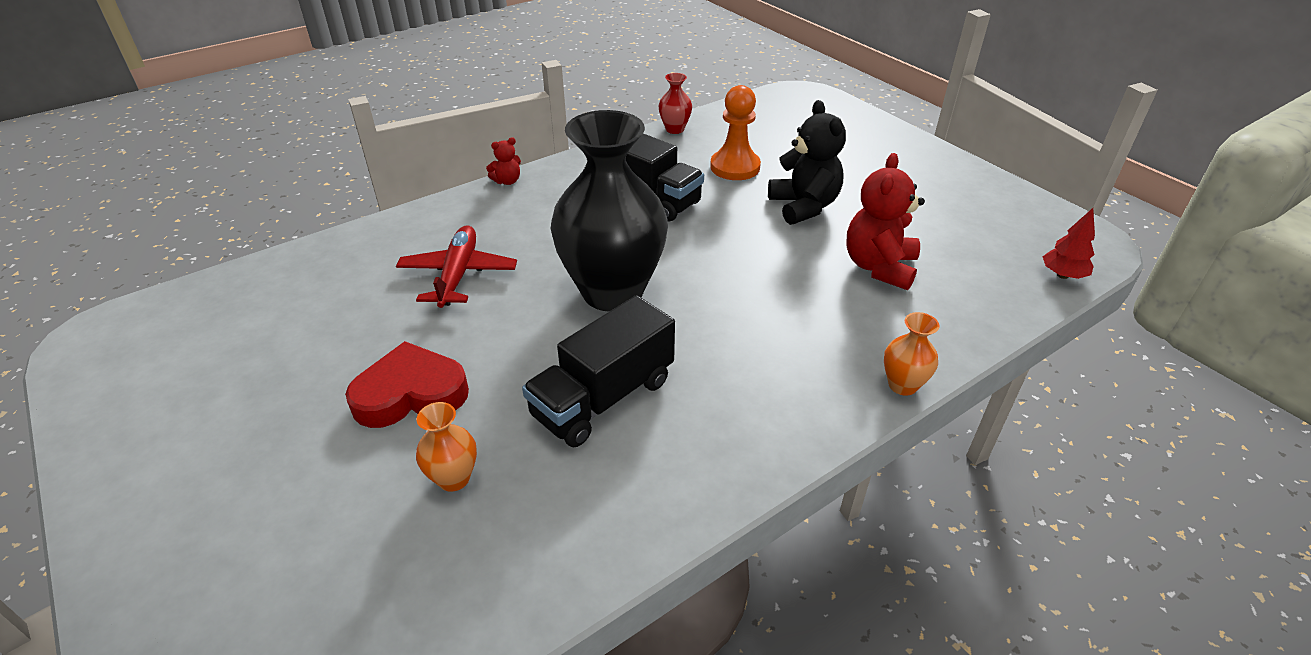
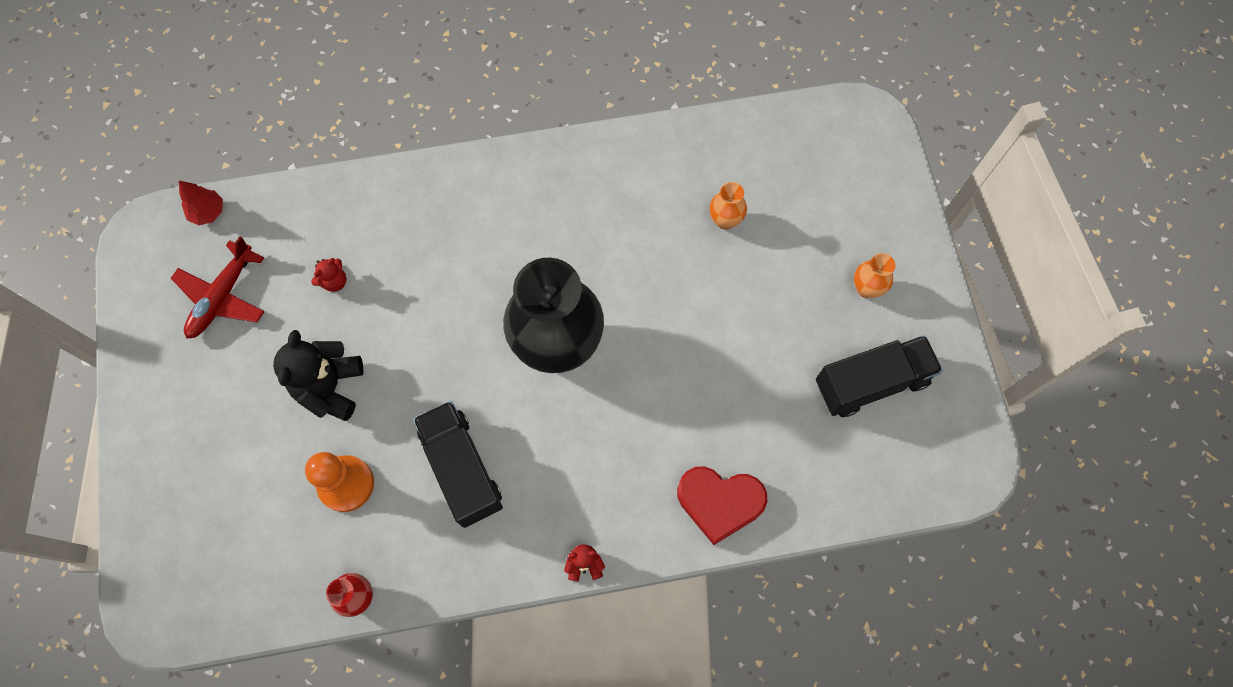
camera: 155 degrees left, 30 degrees up
(411, 394) = (738, 301): red heart -> red heart (719, 502)
(458, 274) = (673, 423): red plane -> red plane (222, 297)
(603, 398) = (612, 242): black truck -> black truck (871, 382)
(879, 267) = (334, 281): red teddy bear -> red teddy bear, size x0.49
(902, 385) = (415, 171): orange vase -> orange vase (866, 288)

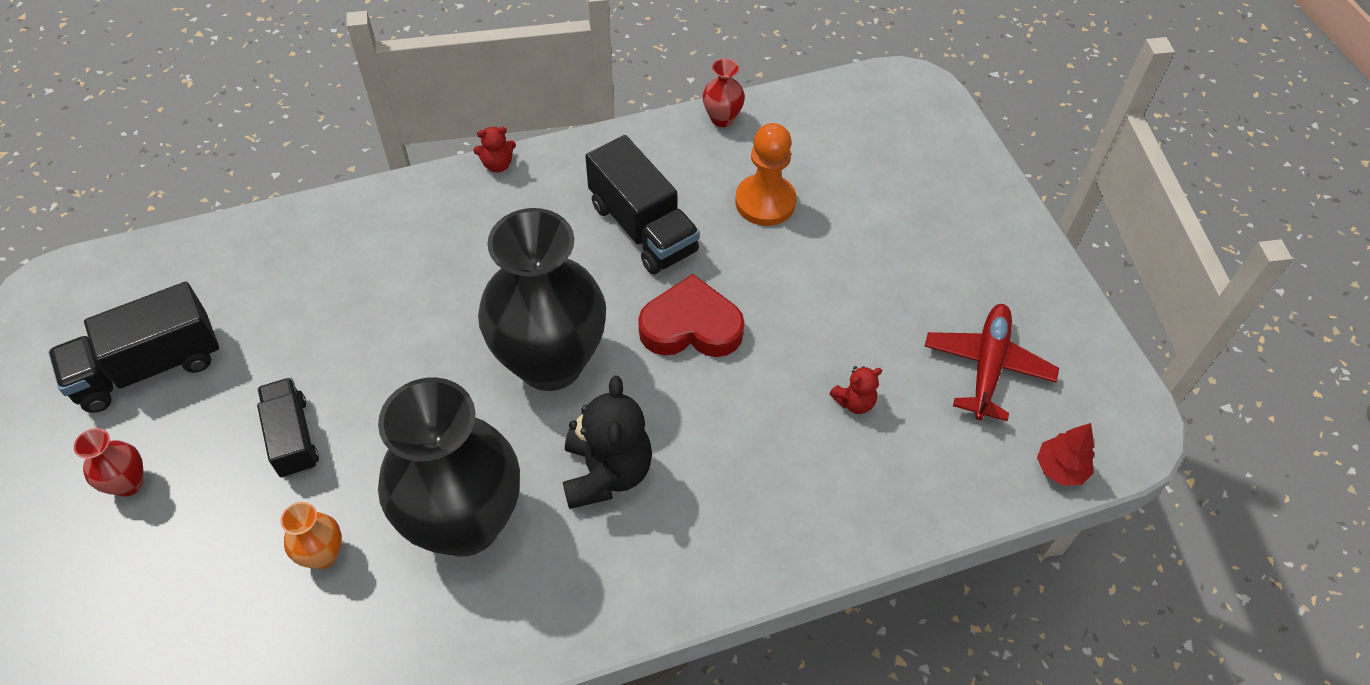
camera: 170 degrees right, 15 degrees down
(330, 387) = (816, 287): black teddy bear -> black teddy bear (606, 473)
(334, 281) = (854, 402): red teddy bear -> red teddy bear turned 150 degrees counterclockwise
(629, 229) = (465, 523): none -> black vase
(719, 502) = (351, 229): red heart -> red heart (691, 326)
(753, 308) = (292, 437): none -> black truck
(866, 288) = (128, 483): orange vase -> red vase

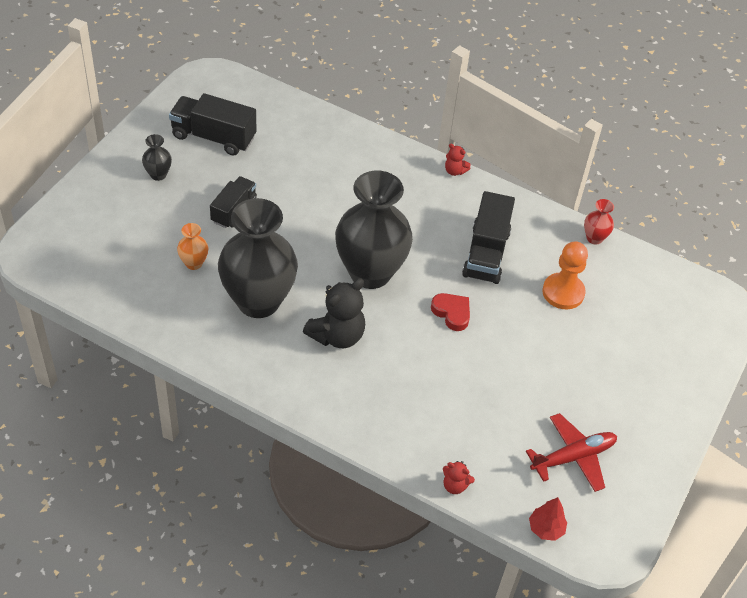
camera: 45 degrees right, 5 degrees down
(128, 483) = (158, 174): red vase -> black vase
(691, 326) = (452, 313): red heart -> red heart, size x0.66
(854, 402) = (485, 410): red teddy bear -> red teddy bear (455, 485)

